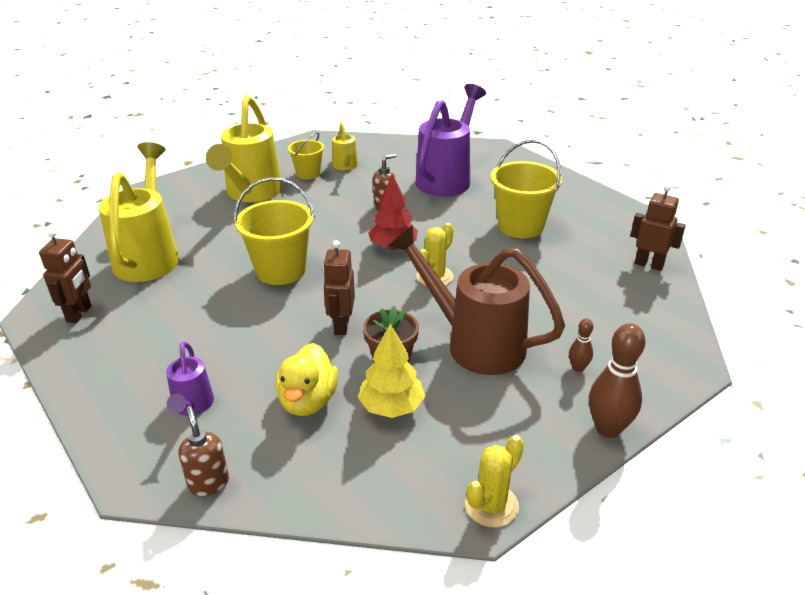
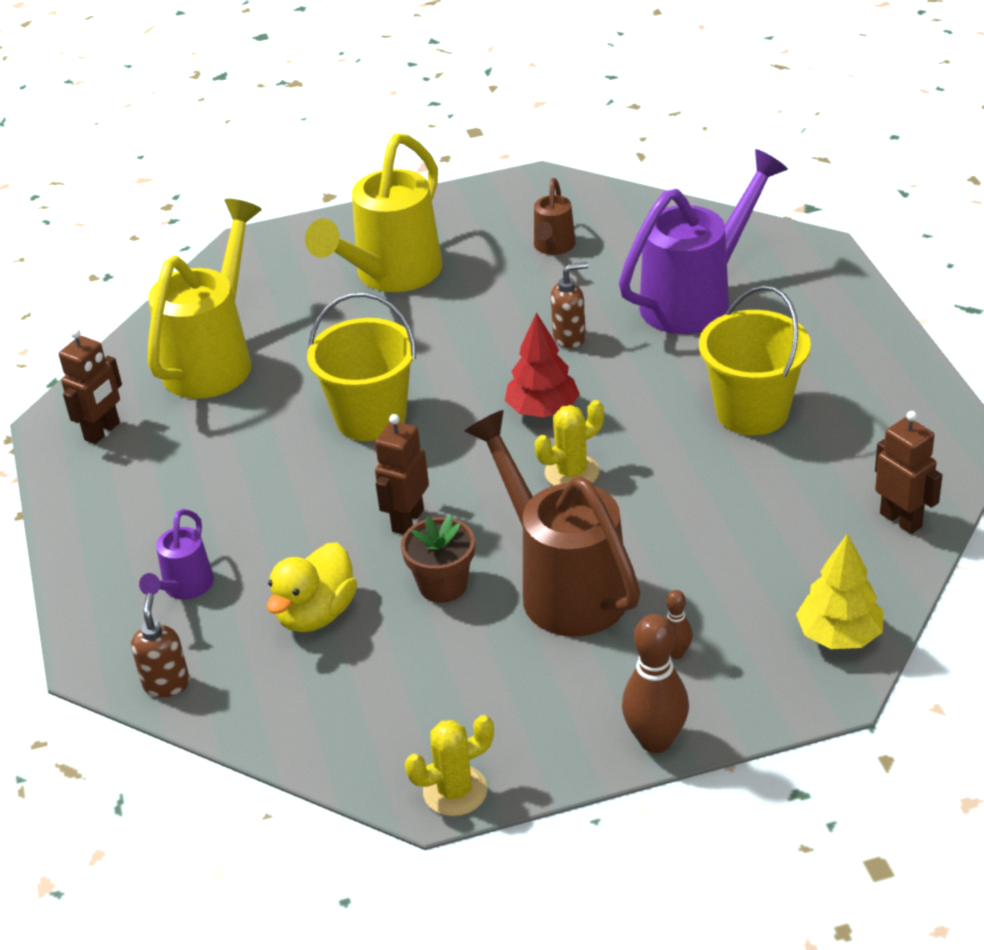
camera: 25 degrees right, 5 degrees up
(308, 174) = (490, 252): yellow bucket -> none
(345, 167) = (553, 247): yellow watering can -> brown watering can
(391, 407) = (409, 646): yellow tree -> yellow tree (839, 635)

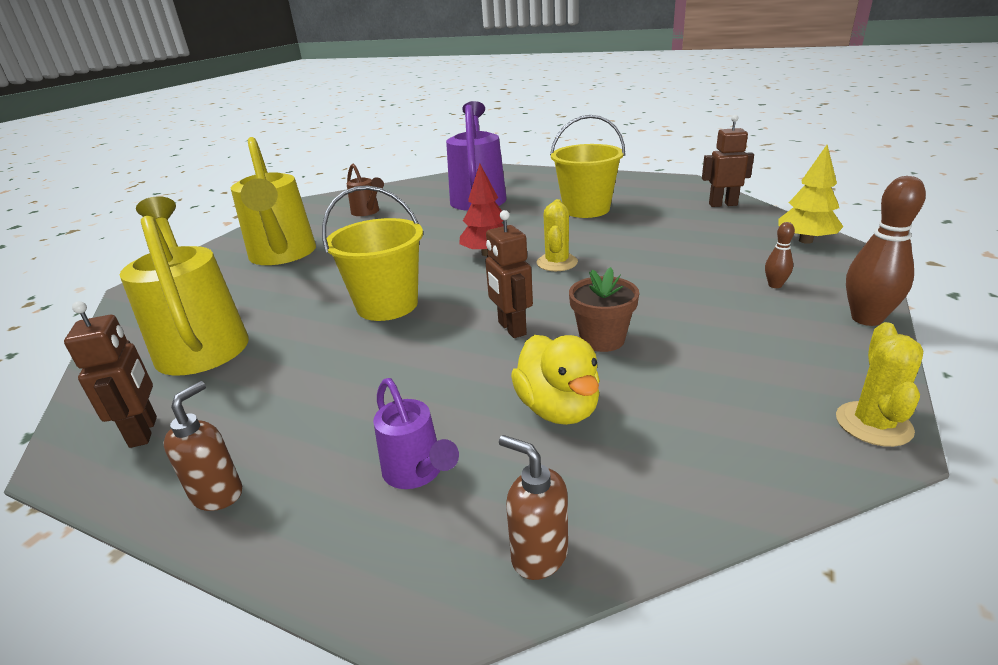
camera: 50 degrees left, 10 degrees down
(562, 585) = (661, 298): brown watering can -> none
(570, 338) = (444, 229): brown soap dispenser -> brown soap dispenser (218, 494)

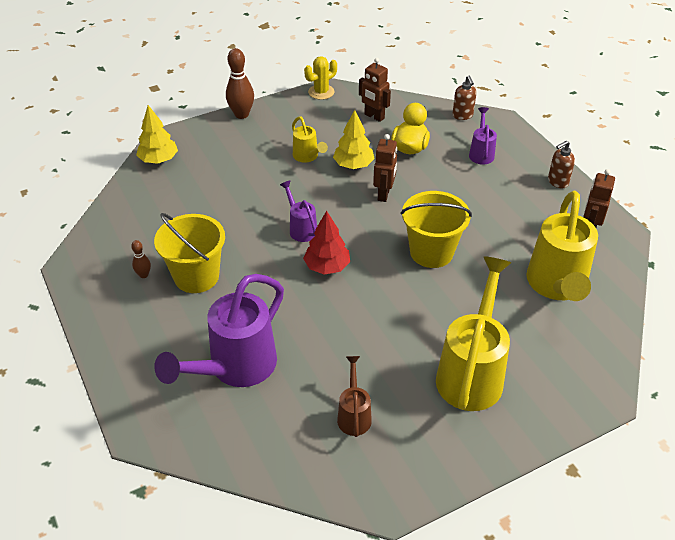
camera: 145 degrees left, 15 degrees up
(557, 263) = (301, 228): yellow cactus -> purple watering can
(602, 339) = (353, 165): brown flower pot -> yellow tree
(674, 318) = (307, 157): none -> yellow watering can
(722, 204) = (118, 217): brown robot -> brown robot (374, 116)
(775, 285) = (235, 146): brown bowling pin -> brown bowling pin (144, 275)

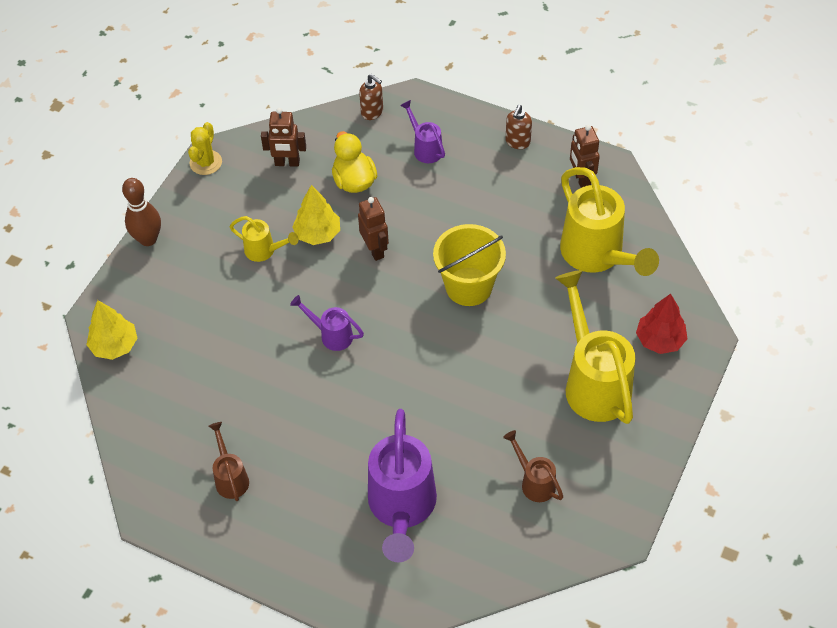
camera: 35 degrees left, 10 degrees up
(144, 275) = (230, 477): brown bowling pin -> brown watering can
(196, 276) = (282, 446): yellow bucket -> none
(327, 267) = (391, 360): red tree -> red tree (660, 340)

